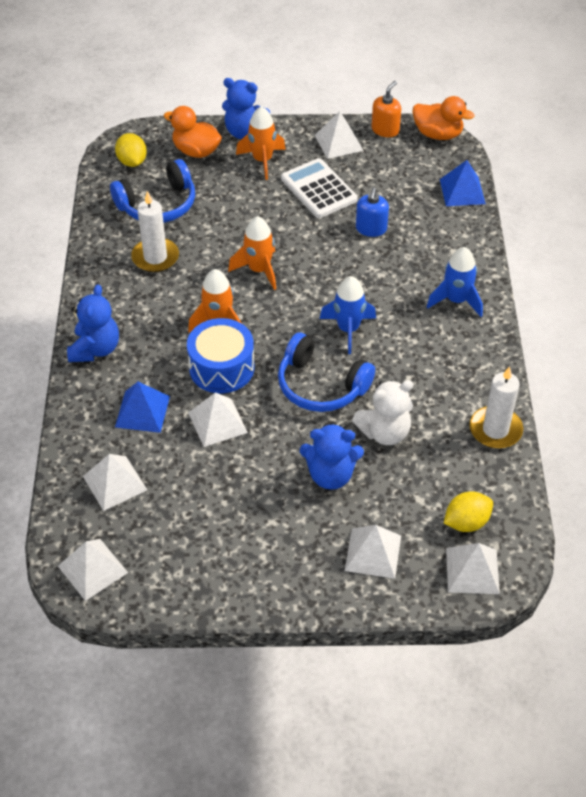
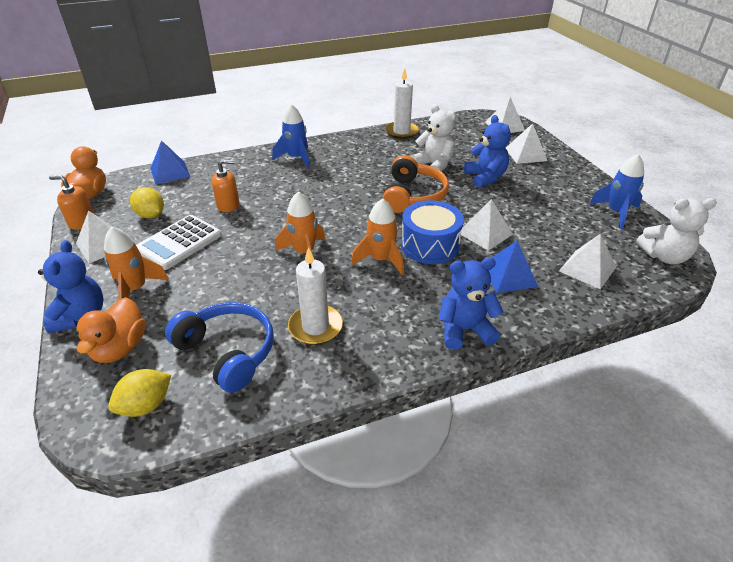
camera: 110 degrees left, 10 degrees down
(92, 569) = (664, 256): white pyramid -> white teddy bear
(321, 385) = (413, 196): blue headphones -> orange headphones
(348, 329) = (350, 195): blue rocket -> blue rocket (616, 212)
(371, 229) = (228, 205): blue soap dispenser -> orange soap dispenser
(466, 522) = (475, 131): yellow lemon -> yellow lemon (151, 215)

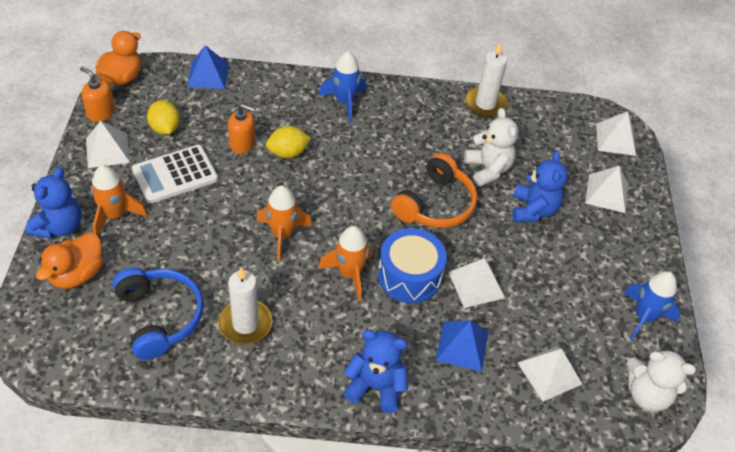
camera: 20 degrees right, 10 degrees up
(146, 405) = (74, 340): yellow lemon -> yellow lemon (288, 153)

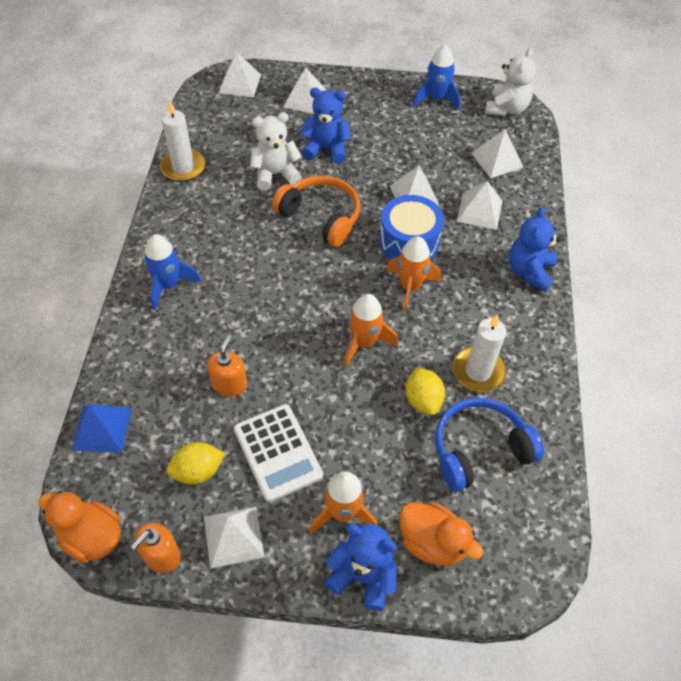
camera: 85 degrees left, 5 degrees up
(288, 153) = (246, 339): yellow lemon -> yellow lemon (423, 400)
(462, 346) = (479, 211): blue pyramid -> white pyramid

